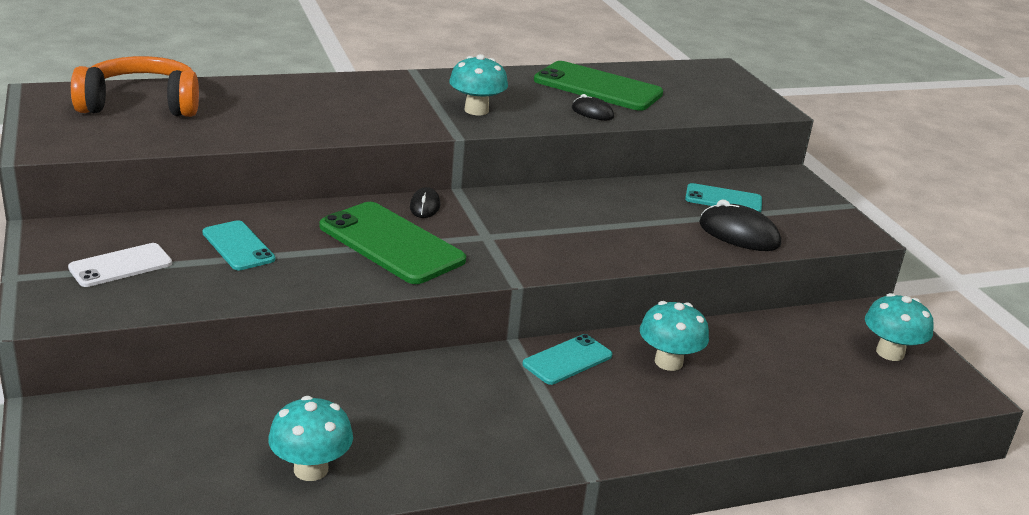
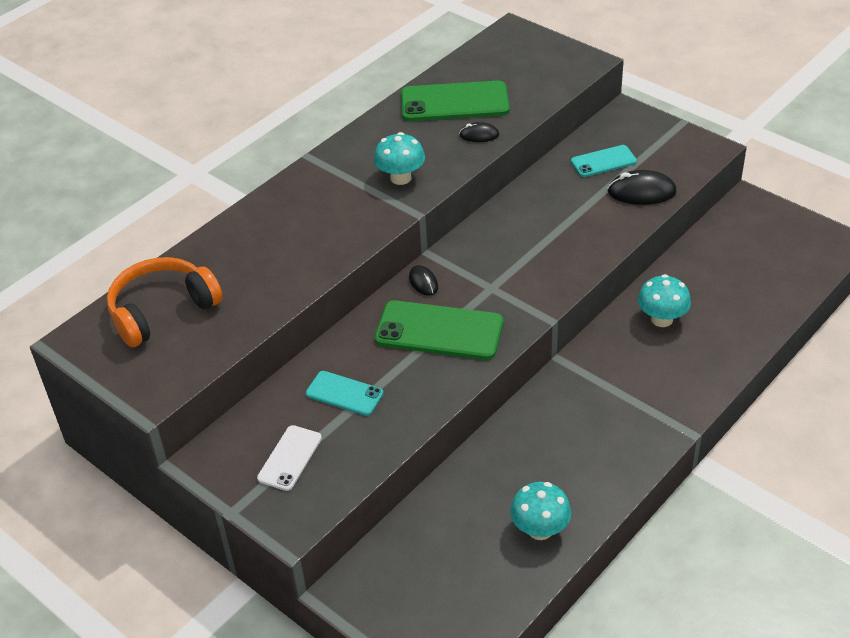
camera: 25 degrees left, 15 degrees up
(567, 360) = (603, 354): turquoise phone -> none
(890, 353) = (777, 234): turquoise mushroom -> none

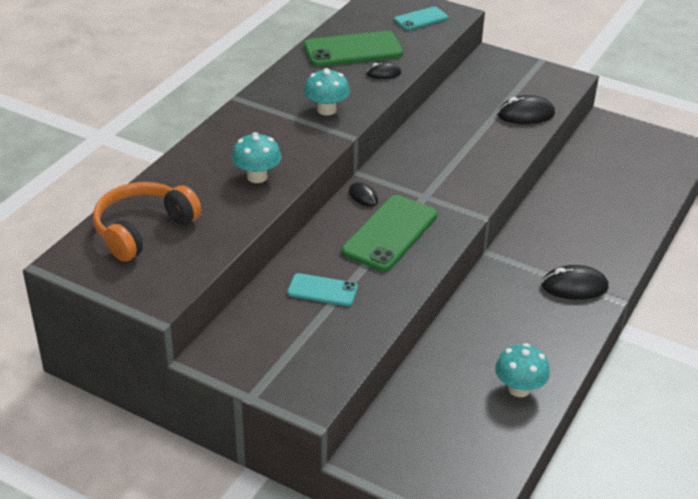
camera: 15 degrees left, 5 degrees down
(290, 458) = (290, 347): white phone -> none
(439, 331) = (390, 233): green phone -> green phone turned 60 degrees counterclockwise
(603, 161) = (485, 94): turquoise phone -> turquoise phone (421, 19)
(643, 410) = (574, 286): none -> black mouse
(662, 319) = (565, 215): turquoise mushroom -> turquoise mushroom (257, 177)

